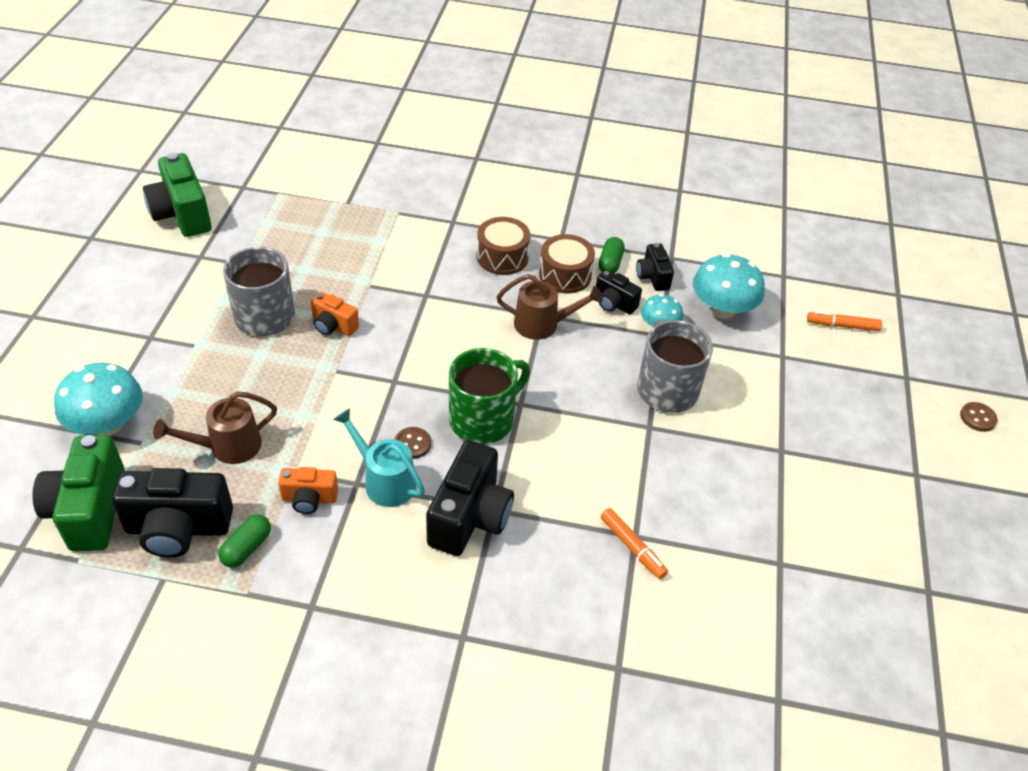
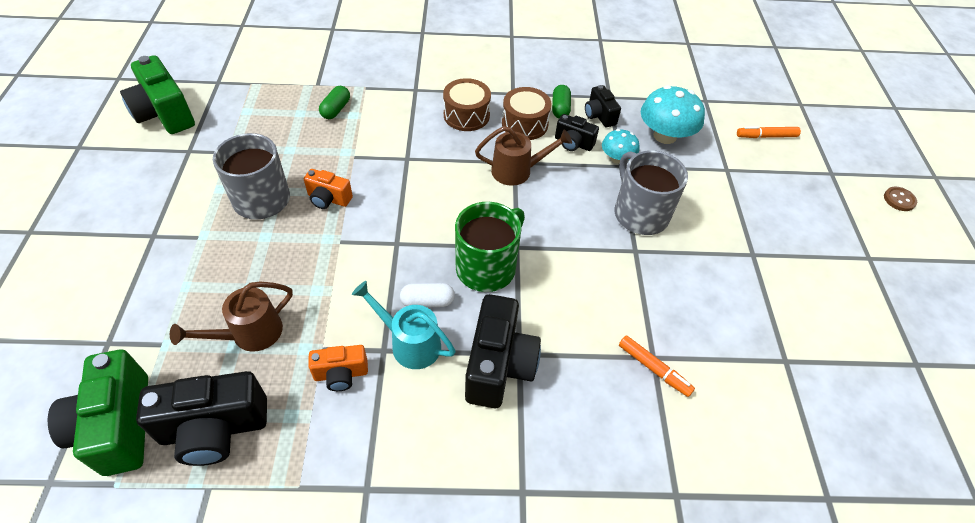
camera: 10 degrees left, 5 degrees up
(108, 424) = (123, 330): turquoise mushroom -> none
(247, 548) = (289, 437): green capsule -> green capsule (336, 109)
(412, 444) = (427, 302): brown button -> white capsule

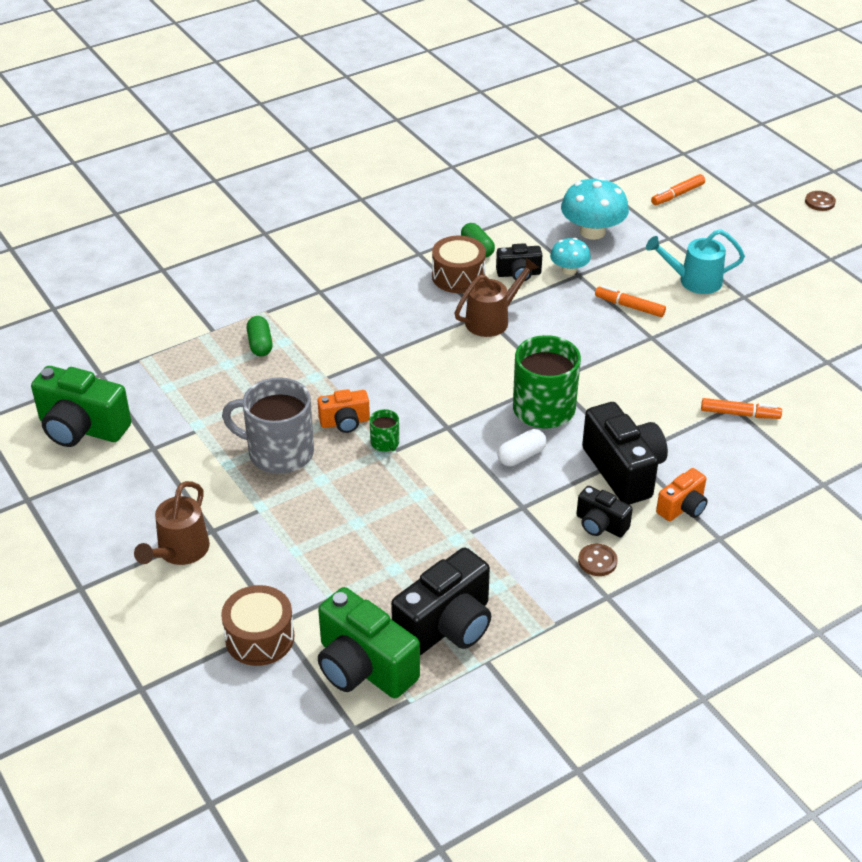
camera: 30 degrees left, 10 degrees down
(249, 334) = (397, 554): brown watering can -> brown watering can (179, 552)
(338, 232) = (385, 443): none -> green mug
(341, 374) = (506, 540): orange camera -> orange camera (682, 507)
(393, 445) = (597, 561): none -> brown button
(409, 343) = (537, 491): turquoise watering can -> turquoise watering can (693, 281)
(466, 115) = (395, 293): brown drum -> brown drum (259, 638)
(599, 115) = (519, 239): black camera -> black camera (600, 525)
(640, 213) = (629, 306): grey mug -> orange marker

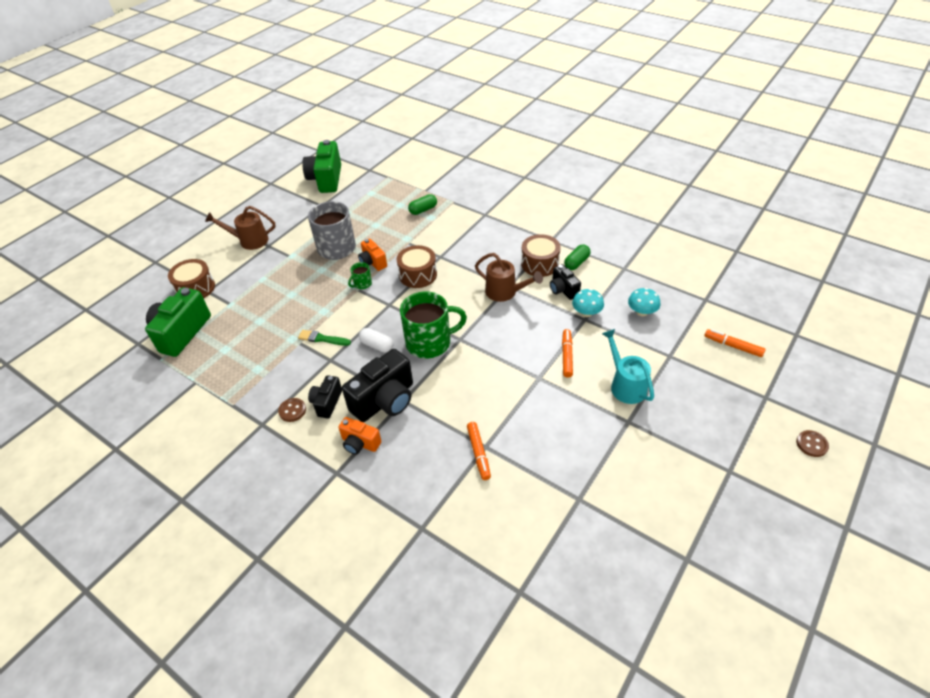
camera: 70 degrees right, 5 degrees up
(404, 385) = (418, 275): none -> brown drum
(447, 626) = (219, 356): black camera -> none
(476, 507) = (322, 339): none -> green brush
(592, 232) = (642, 312): turquoise mushroom -> turquoise mushroom, size x0.58

